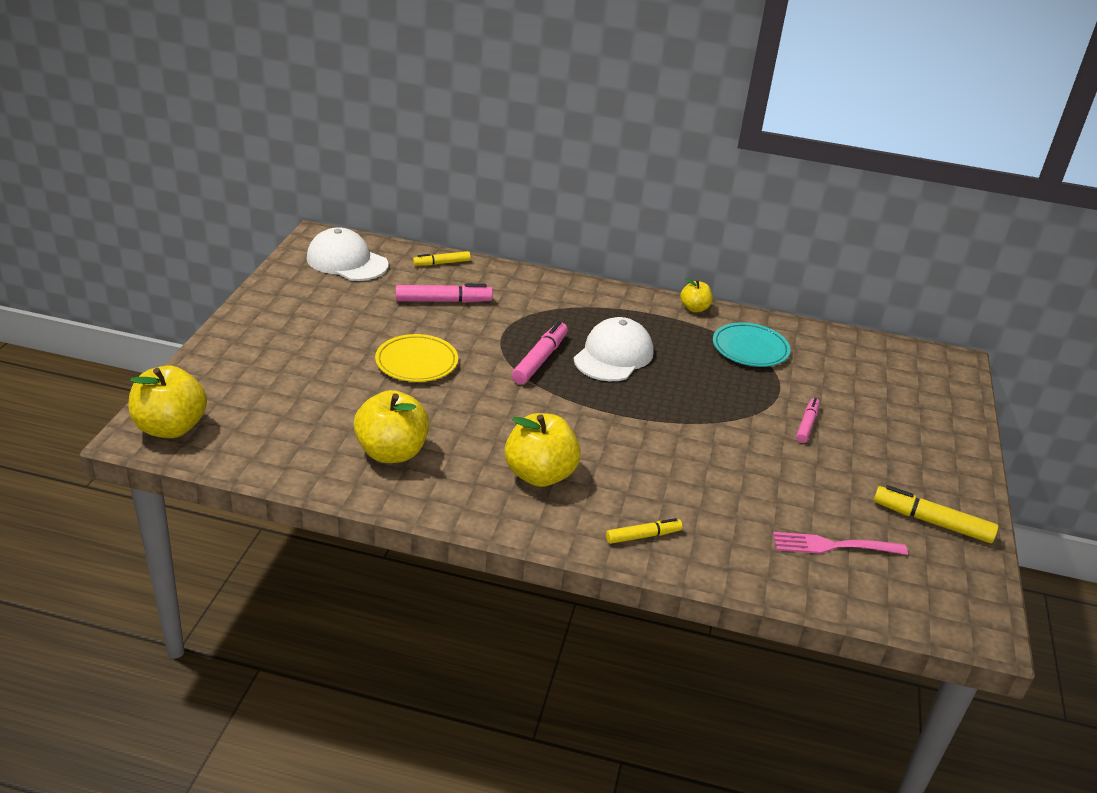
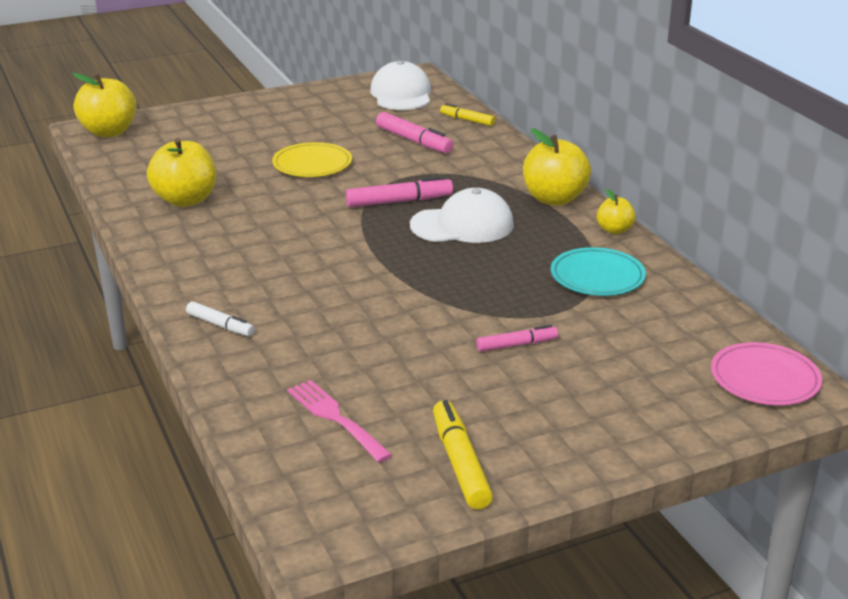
camera: 55 degrees right, 5 degrees down
(540, 475) = (240, 258): yellow apple -> yellow apple (554, 199)
(643, 536) = (220, 325): yellow marker -> white marker
(928, 366) = (764, 379): none -> pink plate

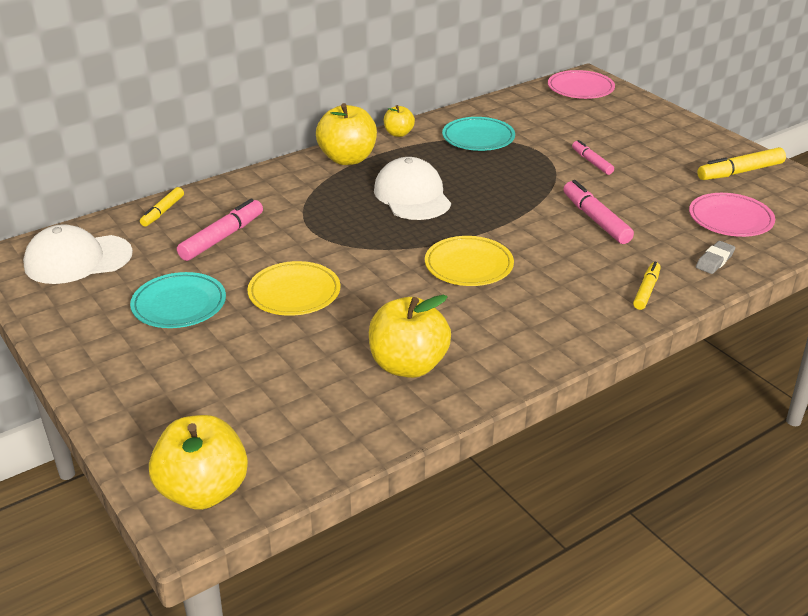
camera: 100 degrees left, 5 degrees up
(220, 325) = (646, 290): white marker -> yellow marker
(251, 382) = (714, 261): none -> grey eraser
(316, 239) = (468, 265): none -> yellow plate
(319, 126) = (179, 305): none -> turquoise plate
(336, 418) = (730, 219): pink fork -> pink plate
(399, 201) = (373, 231): pink marker -> pink marker (595, 219)

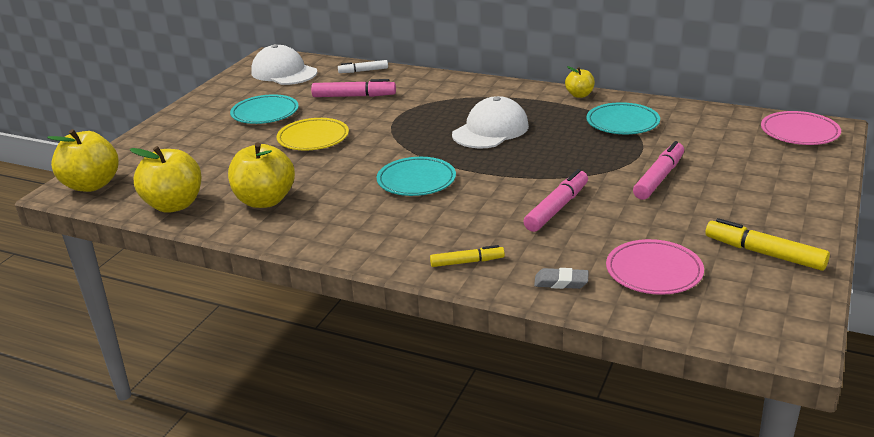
camera: 60 degrees right, 5 degrees down
(163, 212) = (363, 71): yellow marker -> white marker
(347, 159) = (512, 93): yellow apple -> yellow apple (174, 205)
(468, 265) = (416, 181): yellow plate -> turquoise plate
(591, 162) = (659, 178): pink marker -> pink marker, size x1.58

